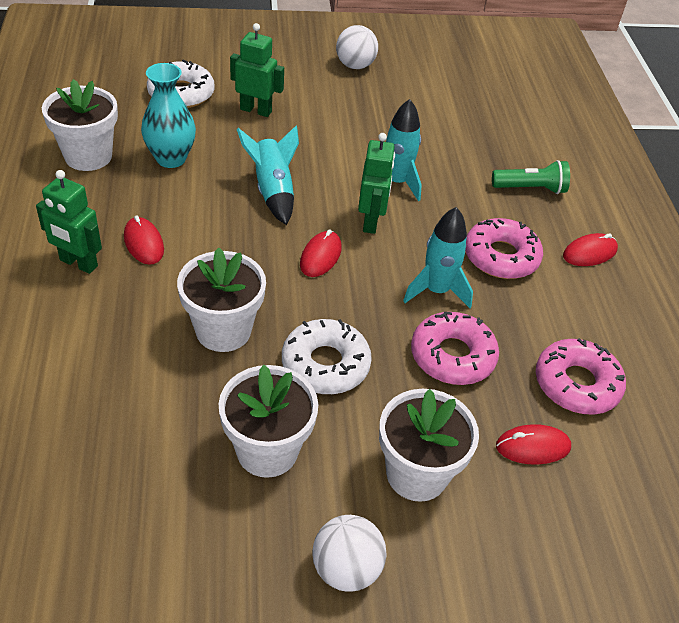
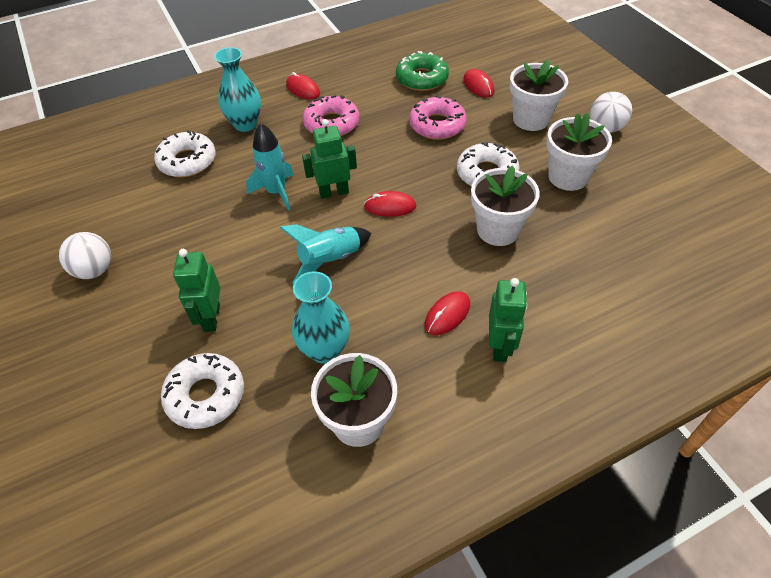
camera: 105 degrees left, 5 degrees up
(436, 291) = (385, 144): turquoise rocket -> none
(480, 136) = (187, 161): none -> white donut
(530, 188) = (245, 124): green flashlight -> turquoise vase
(576, 384) = (422, 78): pink donut -> green donut

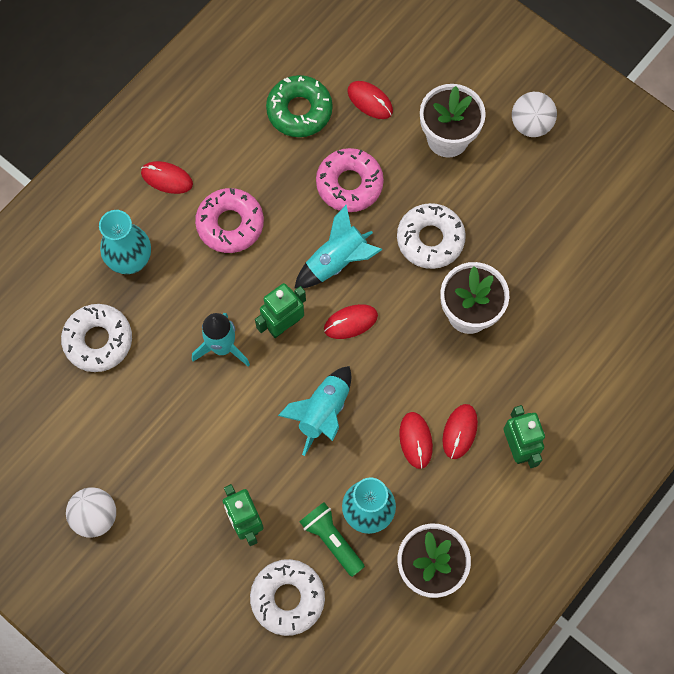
camera: 25 degrees left, 20 degrees up
(277, 361) = (332, 540): none -> green flashlight
(401, 166) = (337, 261): none -> turquoise rocket
(401, 308) = (415, 440): none -> red mouse
(568, 177) = (513, 214): white flower pot -> none

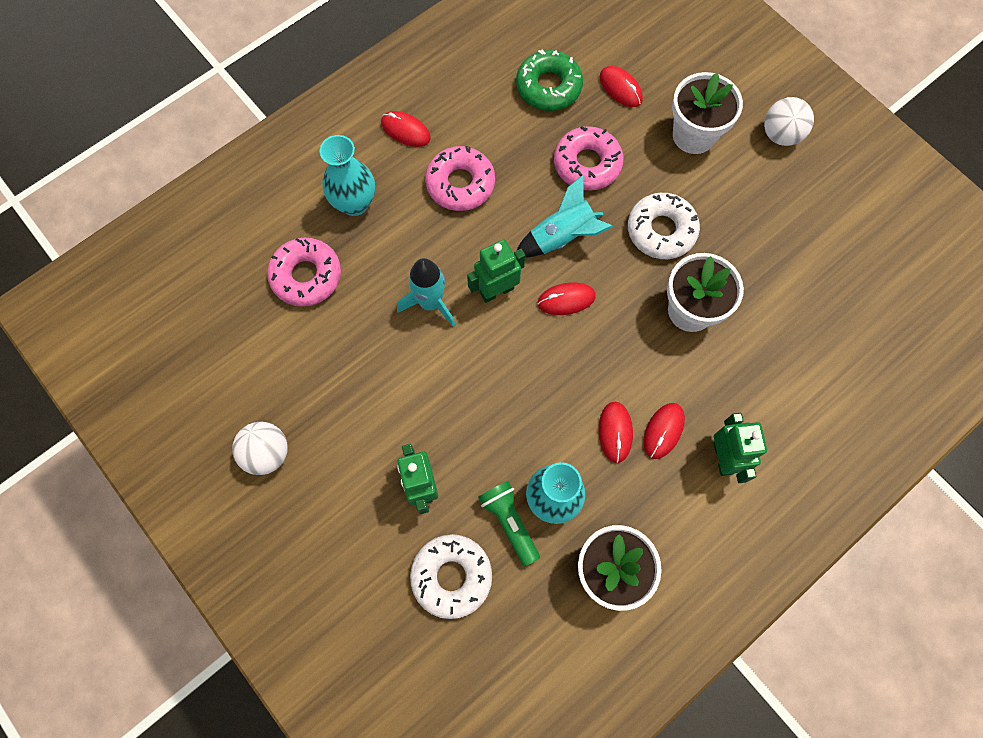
camera: 10 degrees right, 0 degrees up
(98, 340) = (306, 276): white donut -> pink donut
(323, 412) = (522, 386): turquoise rocket -> none

